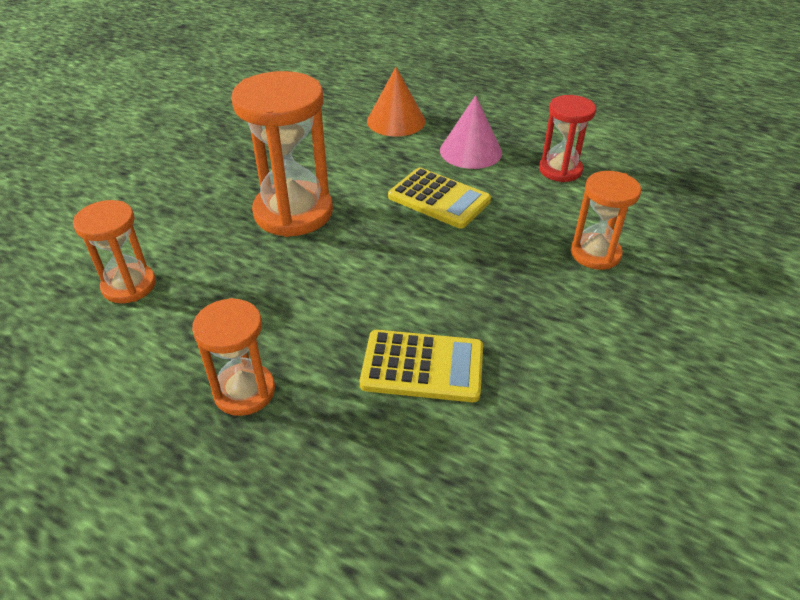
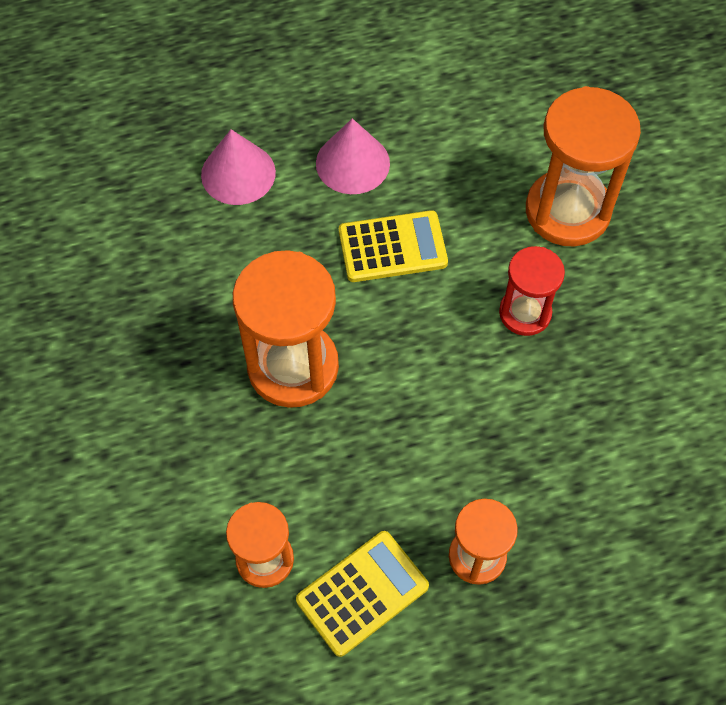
camera: 45 degrees left, 20 degrees up
(396, 121) = (238, 173): orange cone -> pink cone
(422, 366) = (564, 425): yellow calculator -> yellow calculator (362, 593)
(560, 170) = (450, 129): red hourglass -> red hourglass (525, 313)
(595, 254) = (567, 211): orange hourglass -> orange hourglass, size x1.70

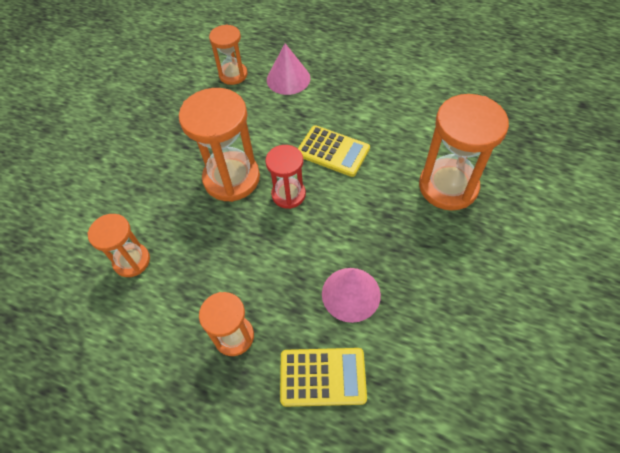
camera: 40 degrees right, 5 degrees down
(150, 212) = (233, 75): none -> orange hourglass
(352, 163) = (348, 102): pink cone -> pink cone (351, 294)
(362, 593) = (159, 312): yellow calculator -> yellow calculator (322, 377)
(525, 313) = (376, 225): red hourglass -> red hourglass (288, 194)

